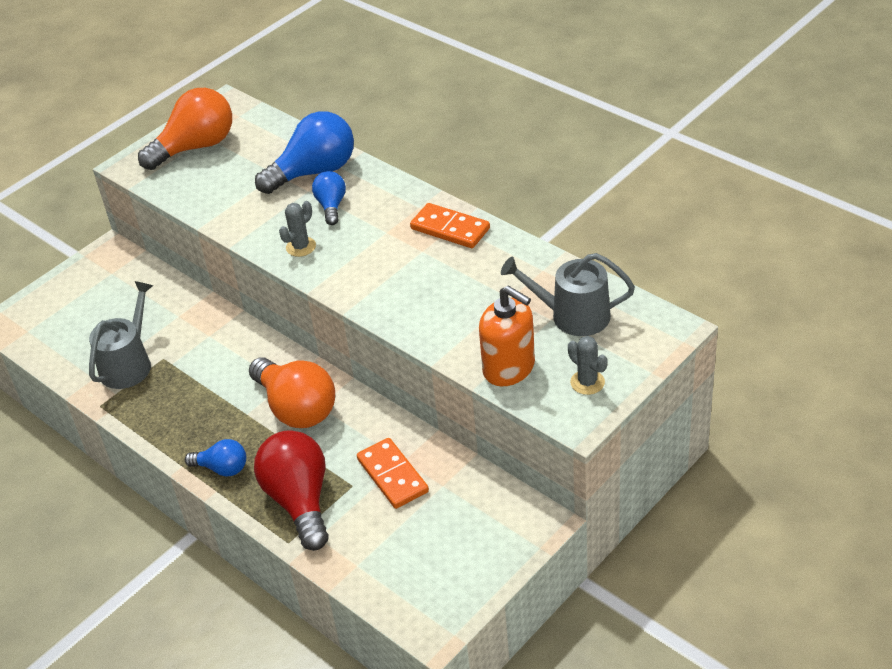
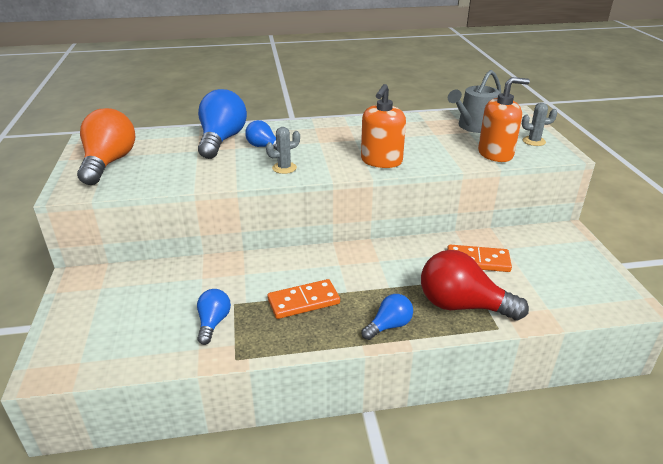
camera: 55 degrees left, 10 degrees down
(128, 364) = (213, 323): grey watering can -> blue light bulb
(296, 408) = (370, 269): orange light bulb -> none
(301, 247) = (284, 168): grey cactus -> grey cactus turned 75 degrees clockwise
(389, 297) = (381, 161): none -> orange soap dispenser
(450, 228) = (349, 127): orange domino -> orange domino (303, 301)

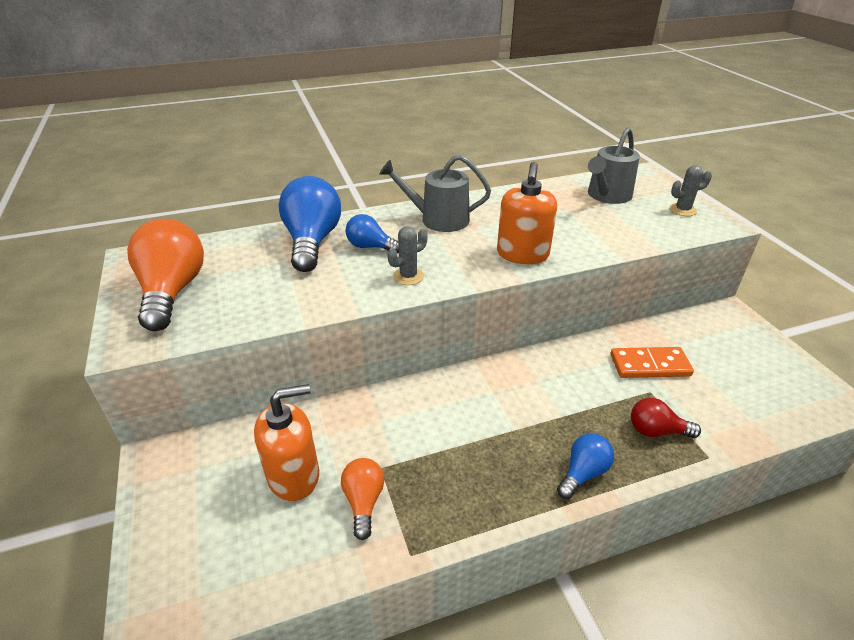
camera: 10 degrees left, 5 degrees up
(213, 323) = (363, 502): blue light bulb -> orange light bulb
(303, 301) = (467, 451): orange domino -> none
(325, 133) = (438, 219): none -> grey watering can
(462, 306) = (656, 431): red light bulb -> red light bulb, size x0.54
(495, 154) = (649, 231): orange soap dispenser -> orange soap dispenser (294, 476)

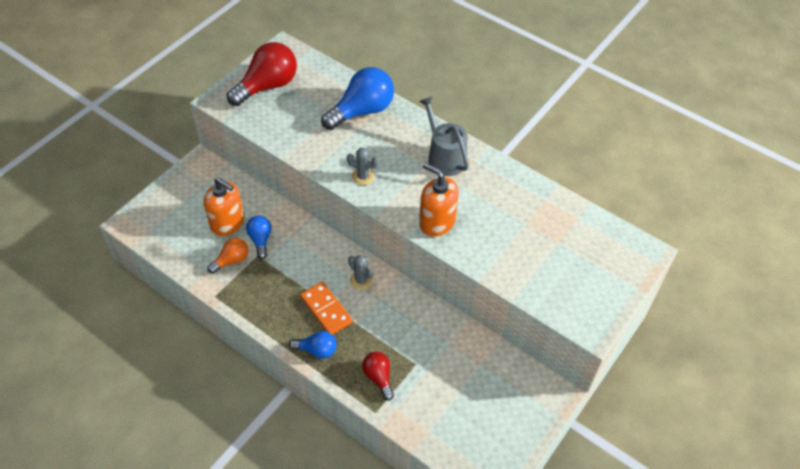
camera: 55 degrees right, 15 degrees up
(172, 292) = (267, 86): orange light bulb -> red light bulb
(370, 247) = (380, 141): blue light bulb -> blue light bulb (260, 240)
(522, 254) = (437, 222): orange soap dispenser -> orange soap dispenser turned 60 degrees clockwise
(607, 196) = (574, 240): grey watering can -> none
(650, 365) = (443, 356): orange domino -> orange domino (326, 310)
(682, 210) = (593, 297): grey cactus -> grey cactus (361, 280)

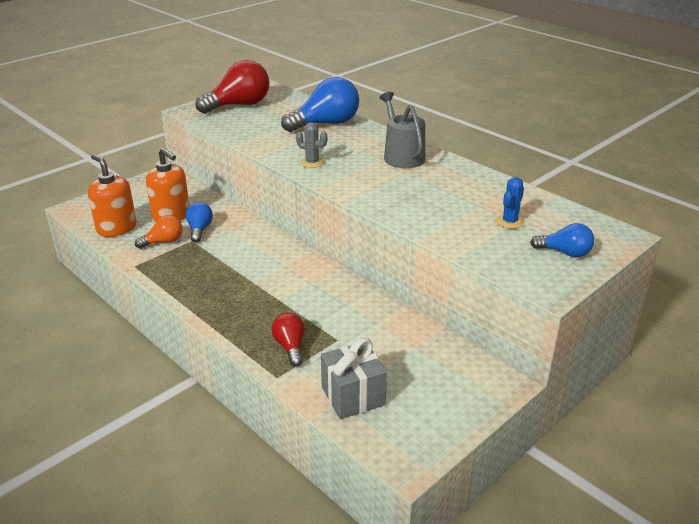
camera: 10 degrees right, 20 degrees down
(316, 350) = (227, 317): blue light bulb -> blue light bulb (565, 252)
(326, 310) = (249, 286): orange domino -> none
(361, 280) = (295, 267): grey cactus -> none
(437, 222) = (382, 197): orange soap dispenser -> orange soap dispenser (116, 228)
(440, 424) = (353, 396): none -> grey gift
(552, 245) = (509, 222): none -> blue cactus

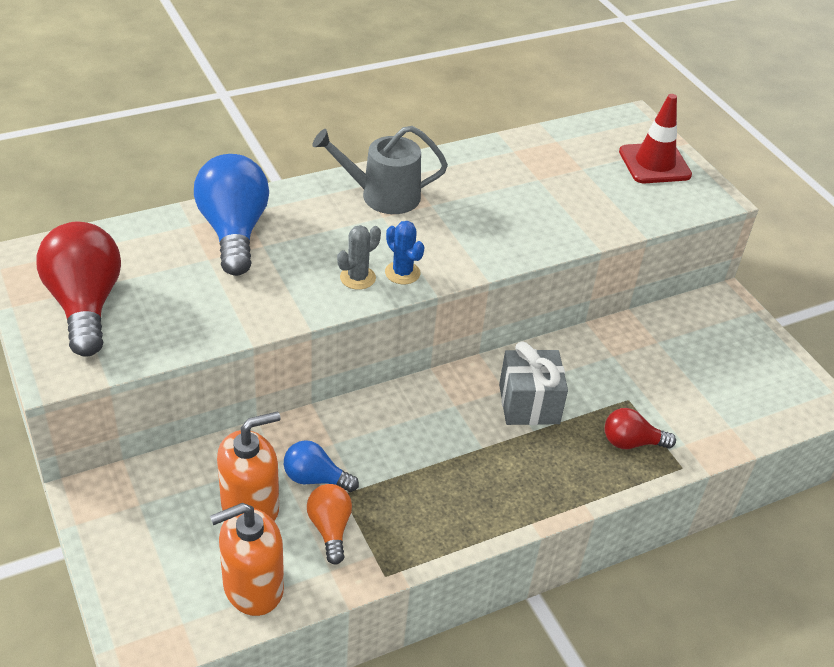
camera: 75 degrees left, 10 degrees up
(353, 396) = (726, 413): grey gift -> grey gift (529, 404)
(509, 222) = (583, 174): blue cactus -> blue cactus (402, 273)
(565, 252) = (654, 163): blue light bulb -> red traffic cone

